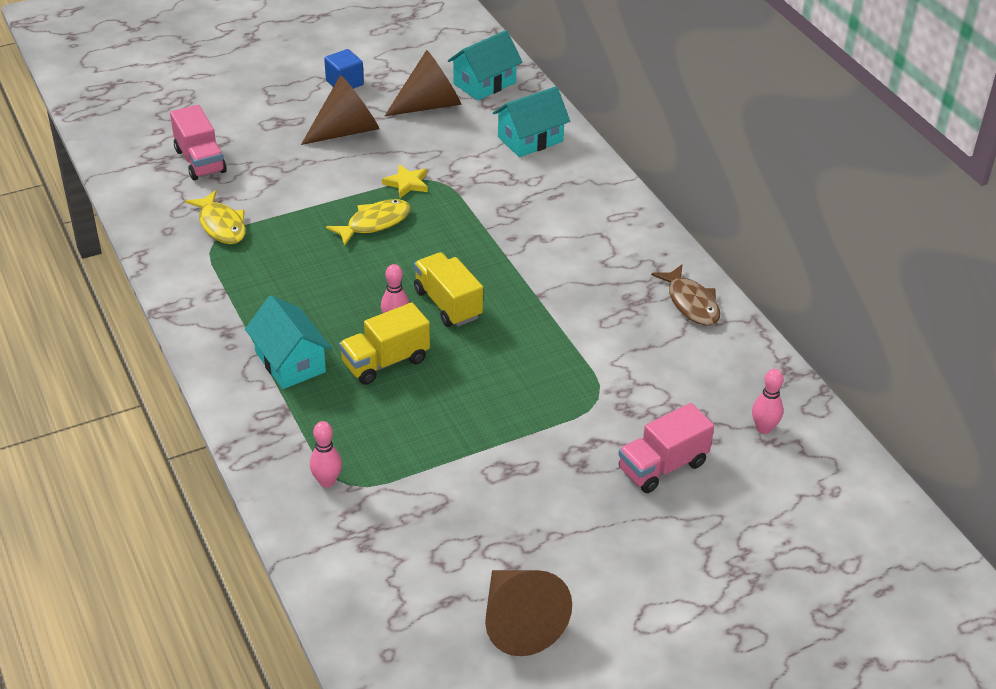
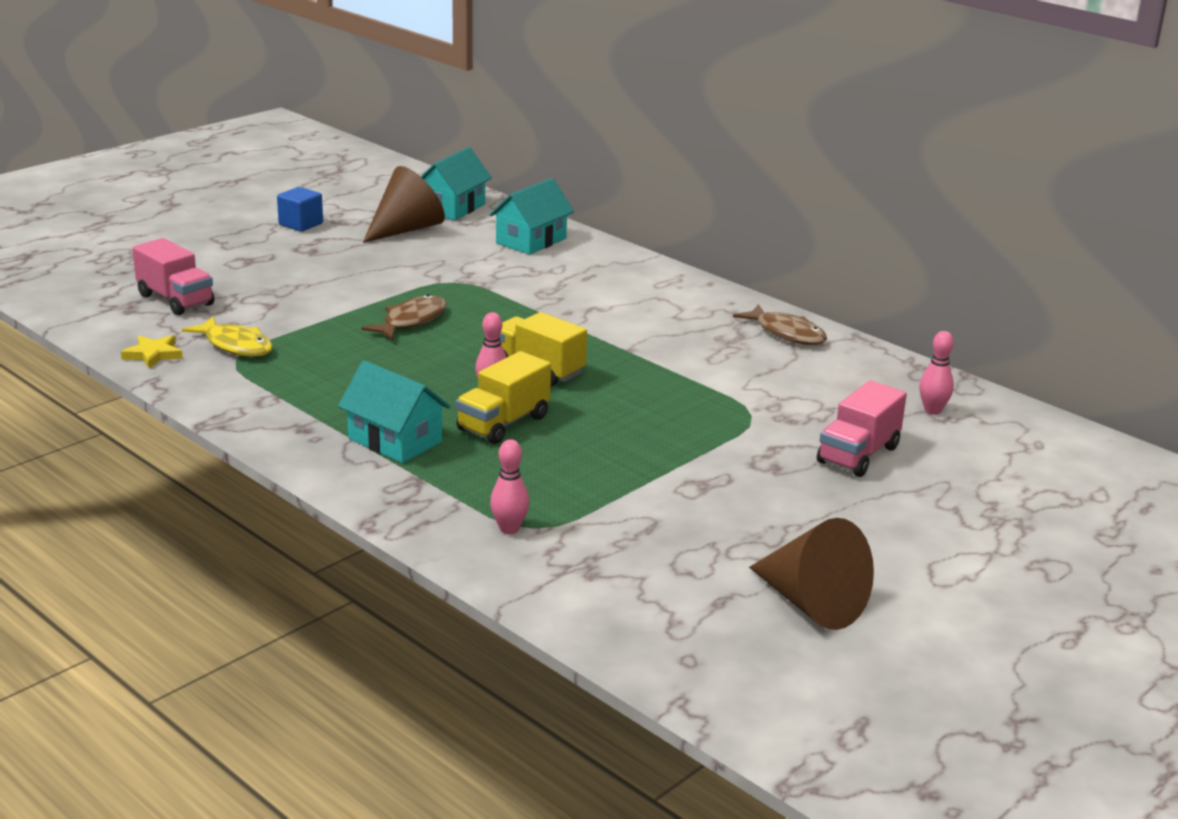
camera: 20 degrees left, 15 degrees down
(346, 131) = (329, 258): brown cone -> none
(374, 223) = (411, 321): yellow fish -> brown fish
(407, 183) = (424, 288): yellow star -> yellow star (153, 354)

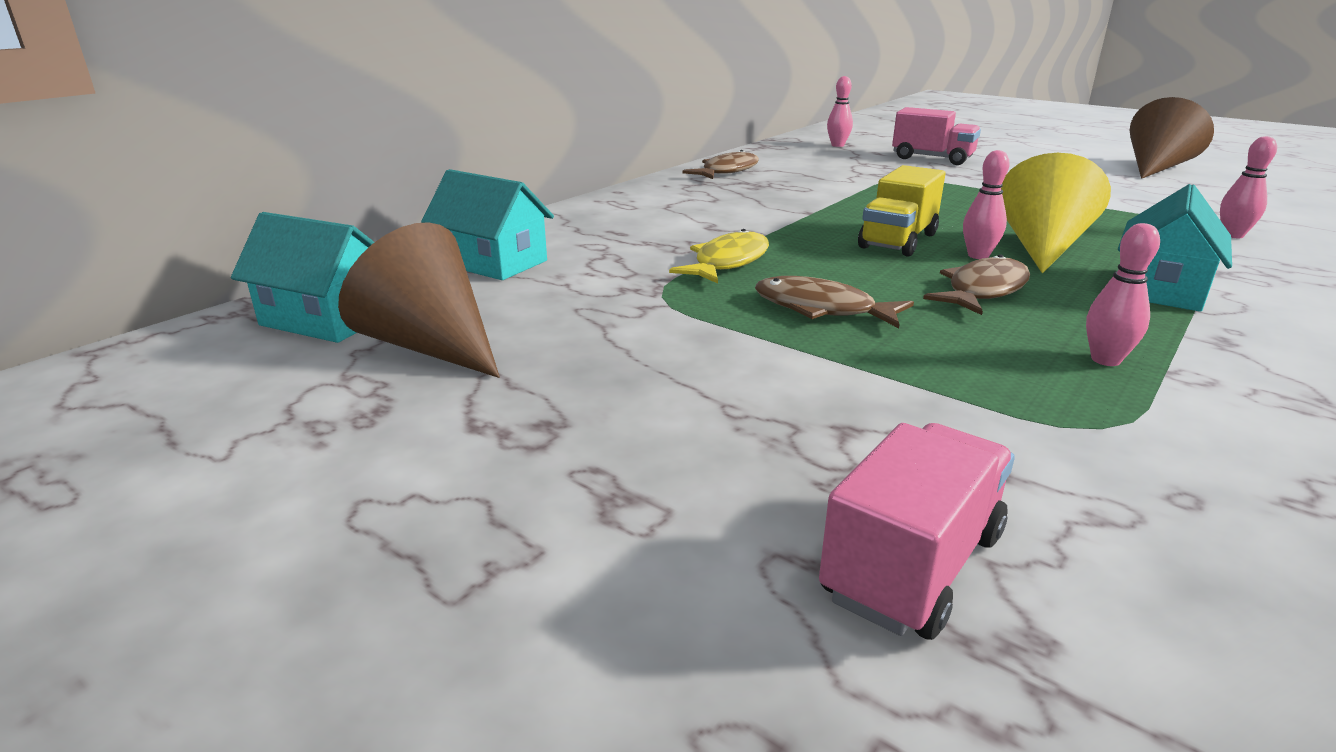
camera: 95 degrees left, 0 degrees up
(153, 354) = (1206, 530): yellow star -> none
(235, 345) = (1051, 436): yellow fish -> yellow fish (728, 262)
(300, 383) = (1105, 360): none -> pink bowling pin
(301, 224) = (374, 462): blue cube -> none
(419, 376) = (983, 290): none -> brown fish
(503, 423) = (1042, 247): yellow truck -> yellow cone

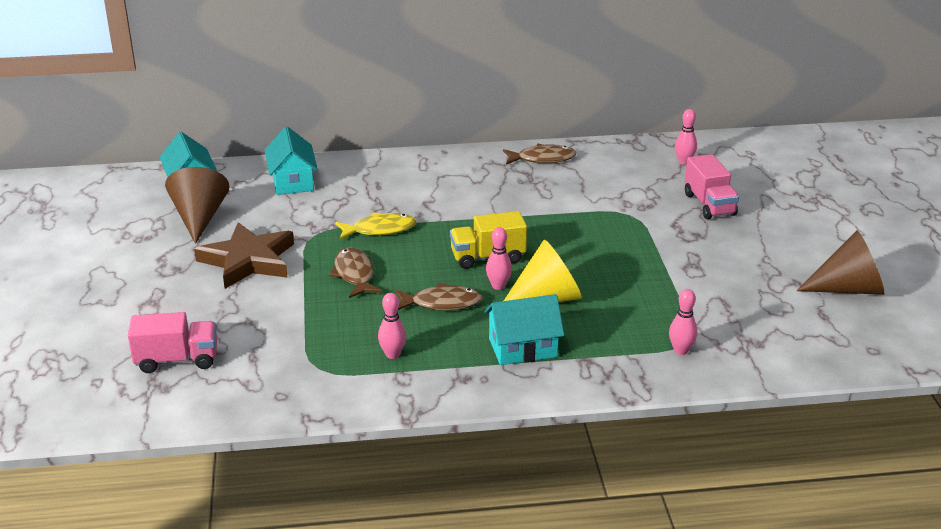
camera: 45 degrees right, 5 degrees up
(643, 358) = (248, 260): none -> brown star

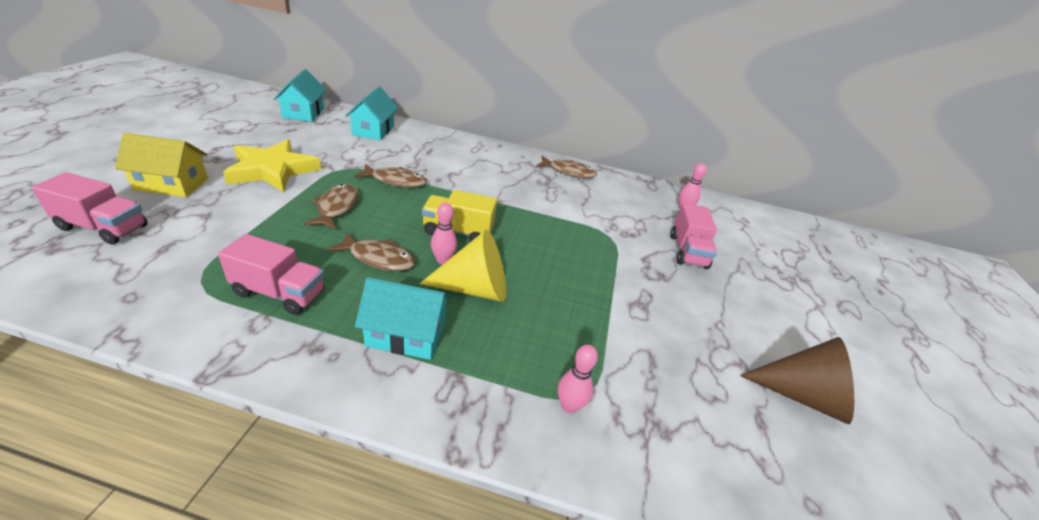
camera: 15 degrees right, 5 degrees up
(175, 306) = (172, 184): none -> yellow house
(199, 218) = (281, 132): brown cone -> none
(248, 260) = (272, 170): brown star -> yellow star
(379, 230) = (395, 181): yellow fish -> brown fish
(392, 354) = (279, 293): pink bowling pin -> pink truck

